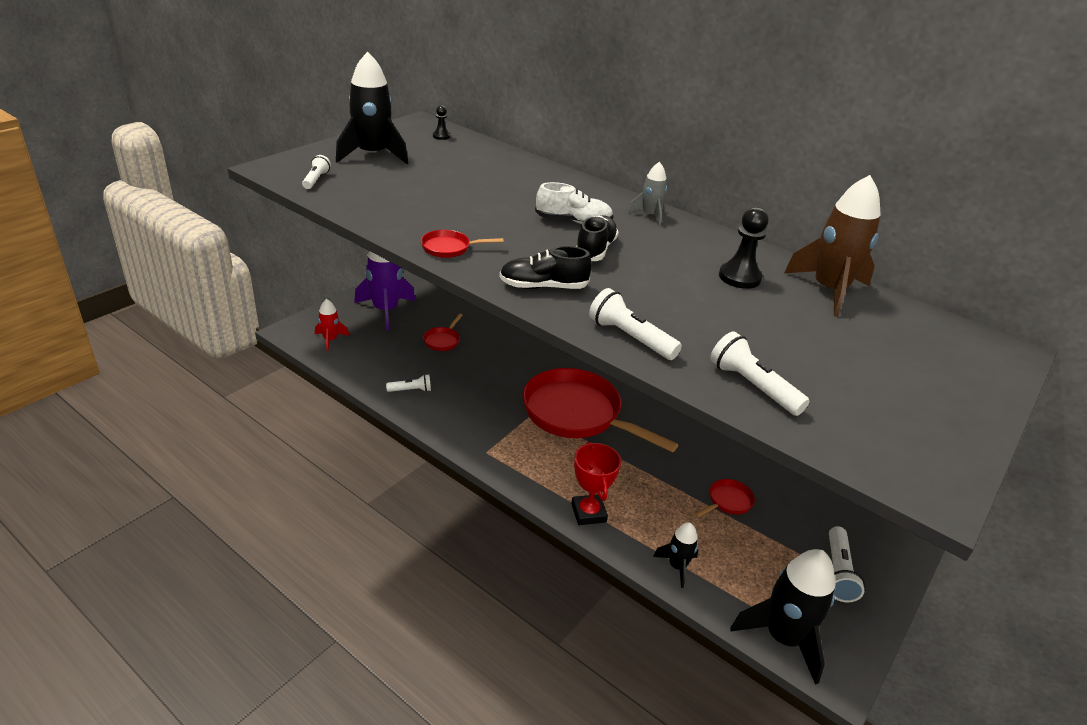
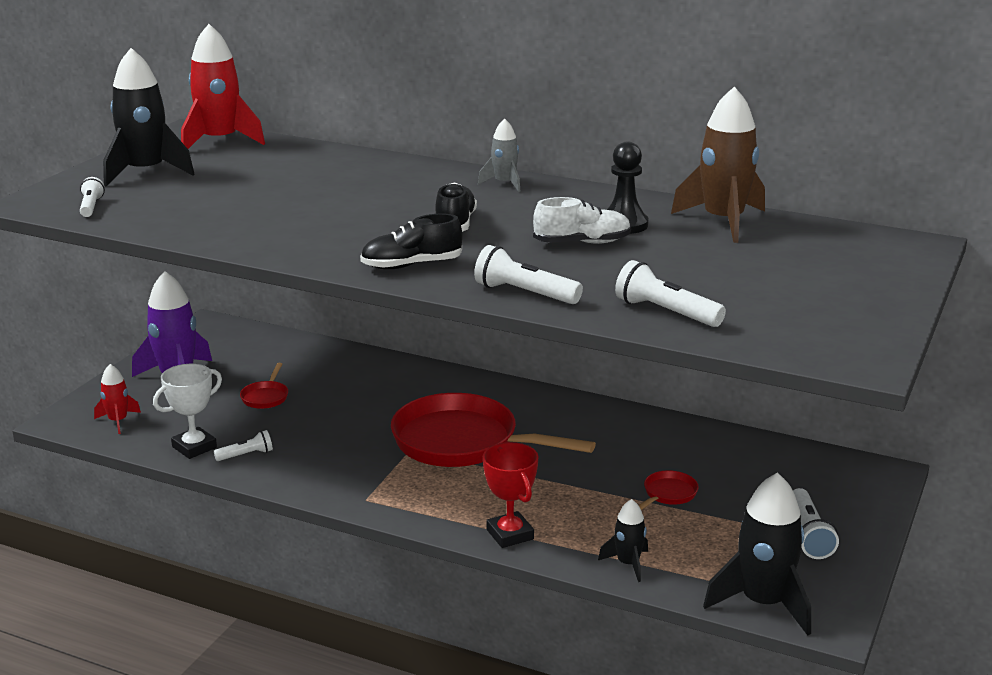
camera: 10 degrees left, 10 degrees down
(376, 375) = (194, 447): none -> white trophy
(441, 136) = (220, 141): black pawn -> red rocket
(449, 248) = (288, 247): red pan -> none
(573, 221) = (419, 202): white shoe -> white shoe (582, 243)

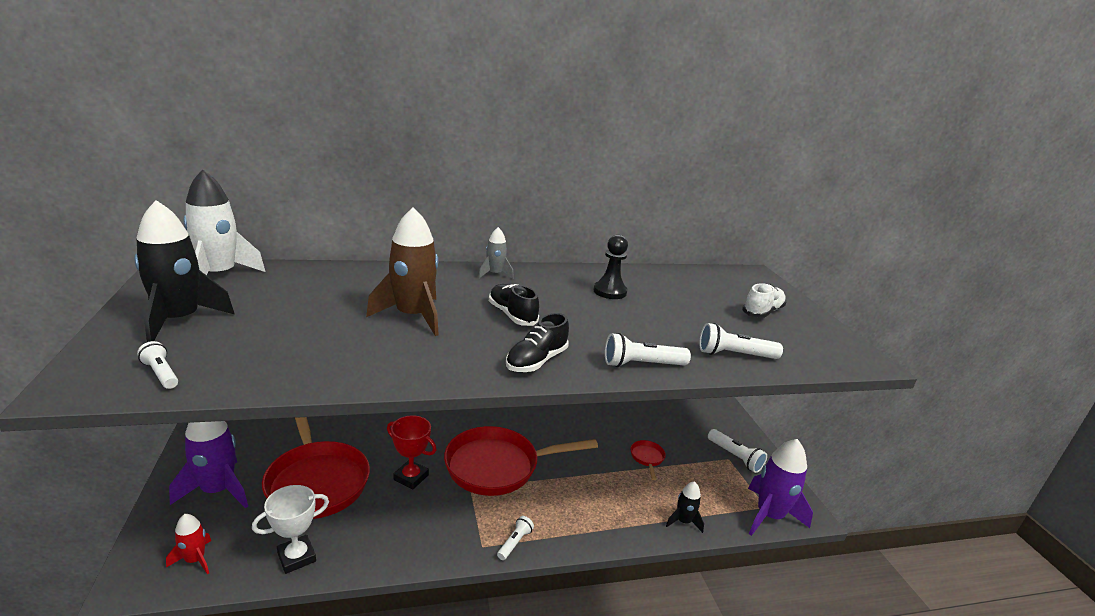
camera: 40 degrees left, 0 degrees up
(194, 447) = (296, 557): white trophy -> white trophy turned 45 degrees clockwise
(220, 141) = (219, 275): red rocket -> white rocket
(246, 455) = (350, 545): white flashlight -> white flashlight (515, 543)
(265, 397) = (316, 481): red pan -> red pan, size x2.46
(510, 534) = (600, 531): red trophy -> red trophy (411, 477)
(582, 243) = (609, 311): white shoe -> white shoe (762, 312)
(723, 222) = (654, 278): brown rocket -> brown rocket (413, 316)
(763, 603) = (769, 516): black rocket -> purple rocket

